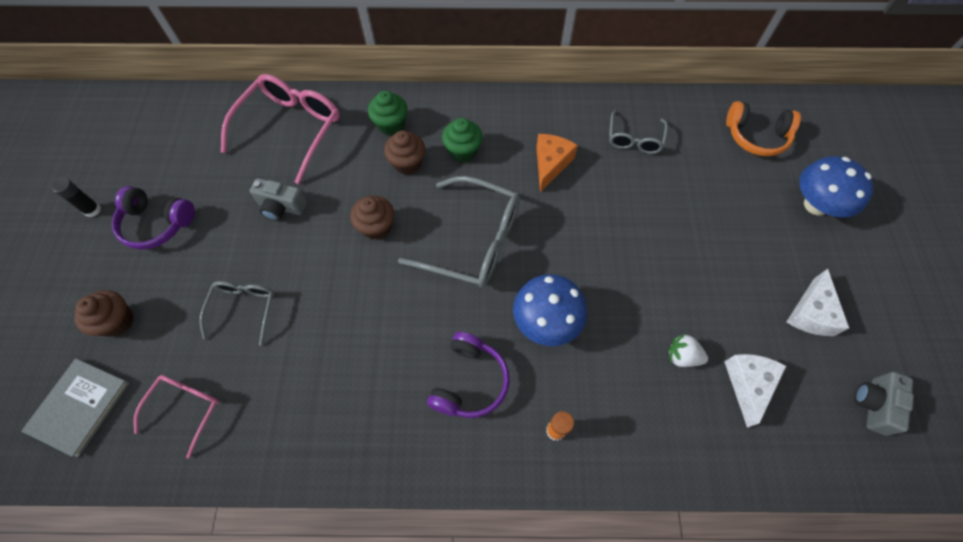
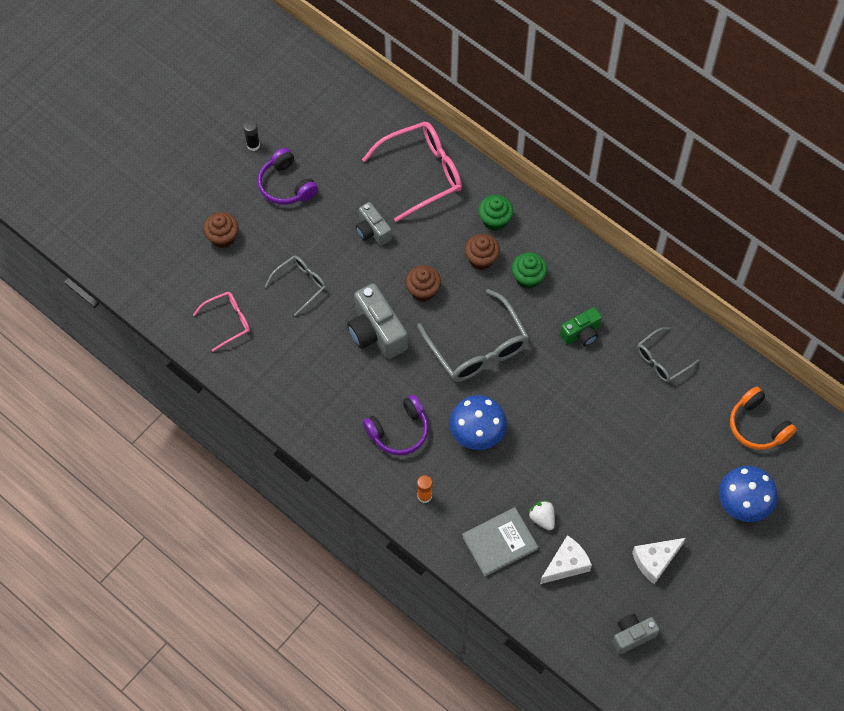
camera: 40 degrees right, 0 degrees up
(80, 407) = (172, 276): grey book -> grey book (499, 542)
(362, 298) = (376, 332): none -> grey camera
(550, 164) = (581, 333): orange cheese -> green camera

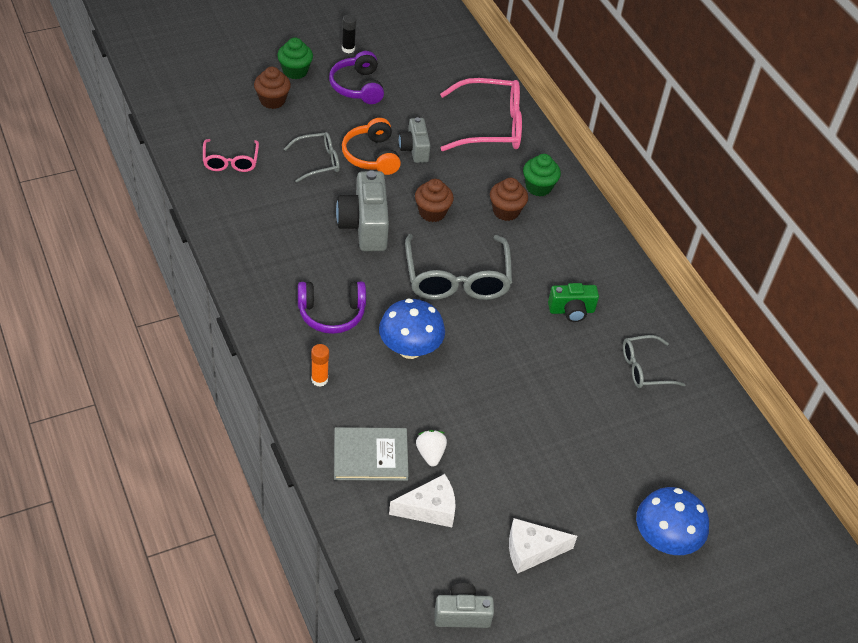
camera: 20 degrees right, 15 degrees down
(228, 321) = (230, 161): pink glasses -> pink glasses turned 90 degrees clockwise
(528, 278) = (543, 244): green cupcake -> green cupcake (295, 71)
(757, 426) = (720, 472): orange headphones -> orange headphones (371, 156)

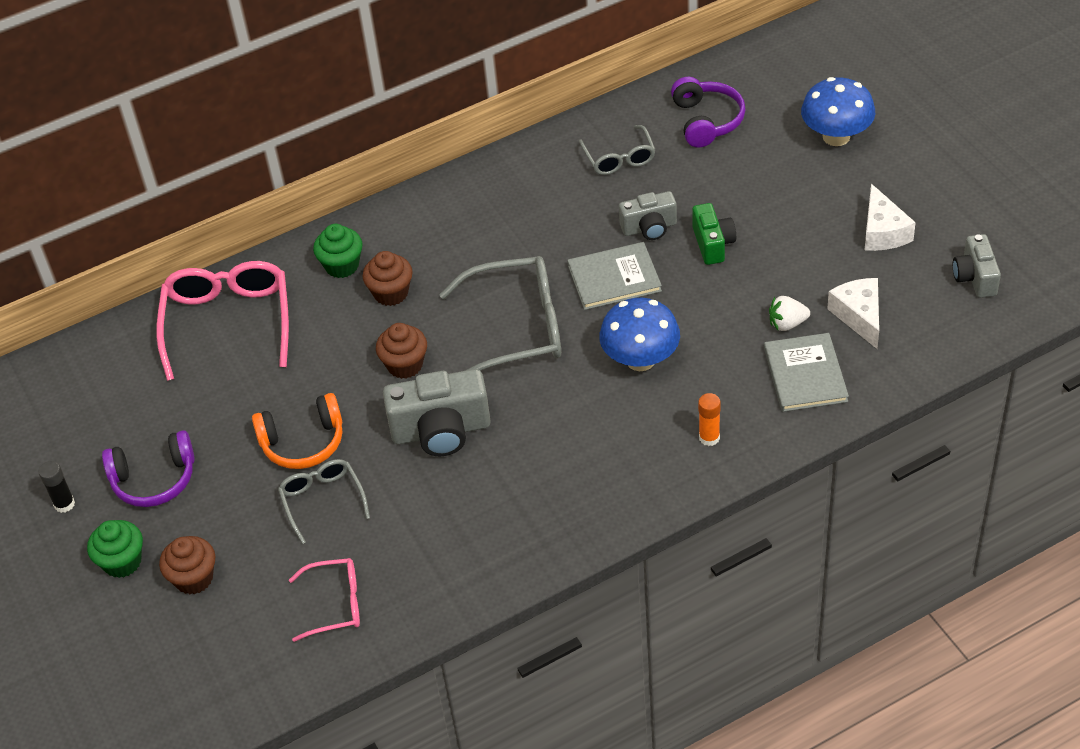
camera: 85 degrees left, 0 degrees up
(331, 313) = (601, 442): purple headphones -> purple headphones (706, 121)
(414, 149) = (284, 398): grey camera -> grey camera (649, 228)
(501, 345) = (614, 278): none -> grey book
(571, 311) = (547, 222): green camera -> green camera (713, 244)

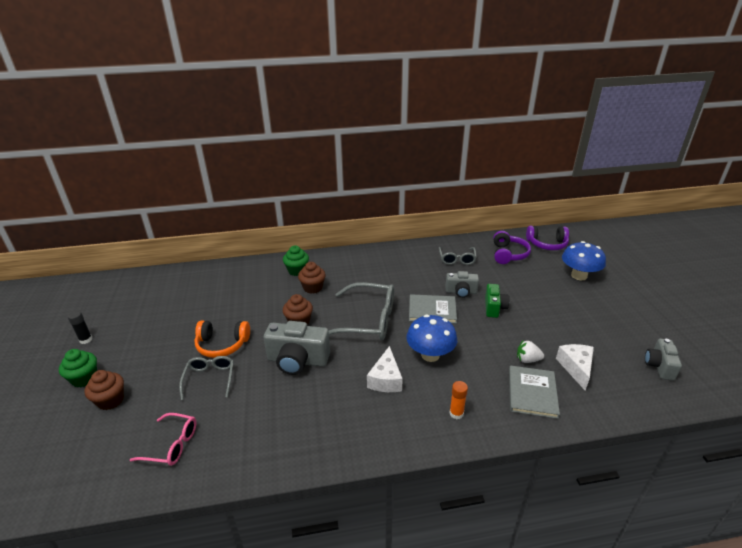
camera: 15 degrees right, 15 degrees down
(154, 479) = (137, 341): purple headphones -> purple headphones (547, 244)
(228, 323) = (228, 280): pink glasses -> none
(883, 232) = (599, 326): white cheese -> white cheese (386, 379)

